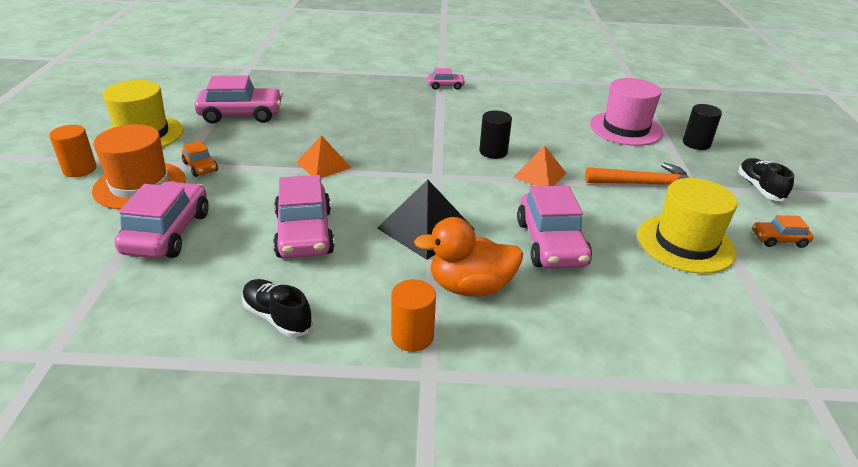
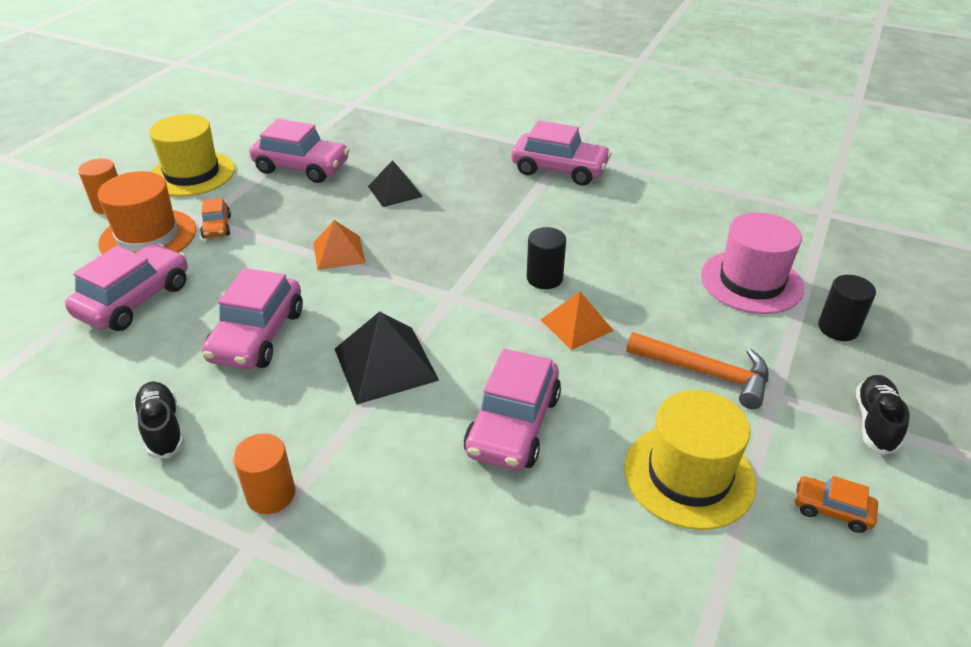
camera: 25 degrees right, 5 degrees up
(334, 118) = (395, 191): none -> black pyramid
(445, 86) = (559, 169): pink car -> pink car, size x1.97
(470, 287) = (376, 453): orange duck -> none

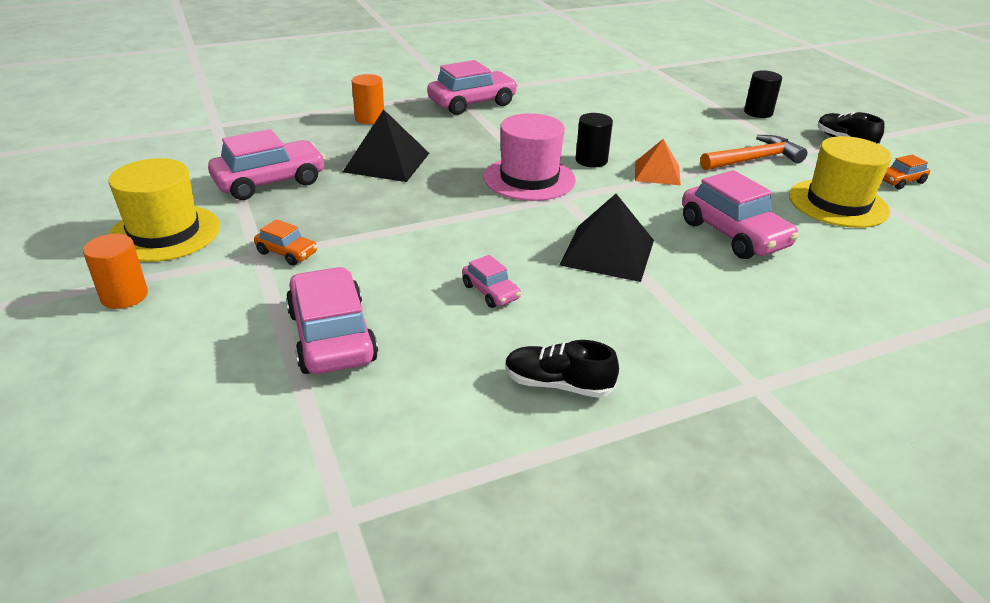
camera: 50 degrees left, 5 degrees down
(148, 237) = (232, 293): orange hat -> none
(257, 335) = (490, 292): pink car -> pink car, size x0.51
(271, 494) = (705, 358): orange cylinder -> orange cylinder (369, 118)
(338, 252) = (431, 215): orange pyramid -> none
(395, 191) = (387, 162): black pyramid -> black pyramid, size x1.51
(751, 282) = (686, 111): pink hat -> pink hat (529, 178)

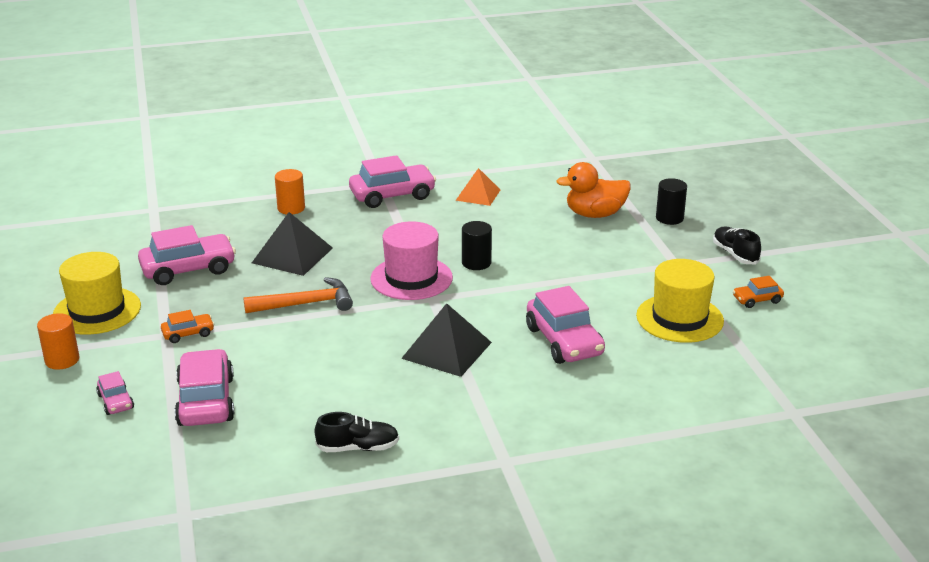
camera: 10 degrees right, 5 degrees down
(287, 253) = (188, 334): orange car -> orange car turned 60 degrees counterclockwise
(490, 292) = (336, 376): pink car -> pink car (116, 402)
(558, 384) = (358, 448): black shoe -> black shoe turned 150 degrees clockwise
(657, 173) = (530, 279): orange pyramid -> orange pyramid (478, 195)
(684, 112) = (595, 214): none -> orange duck
(754, 159) = (630, 270): orange hammer -> orange hammer (305, 304)

